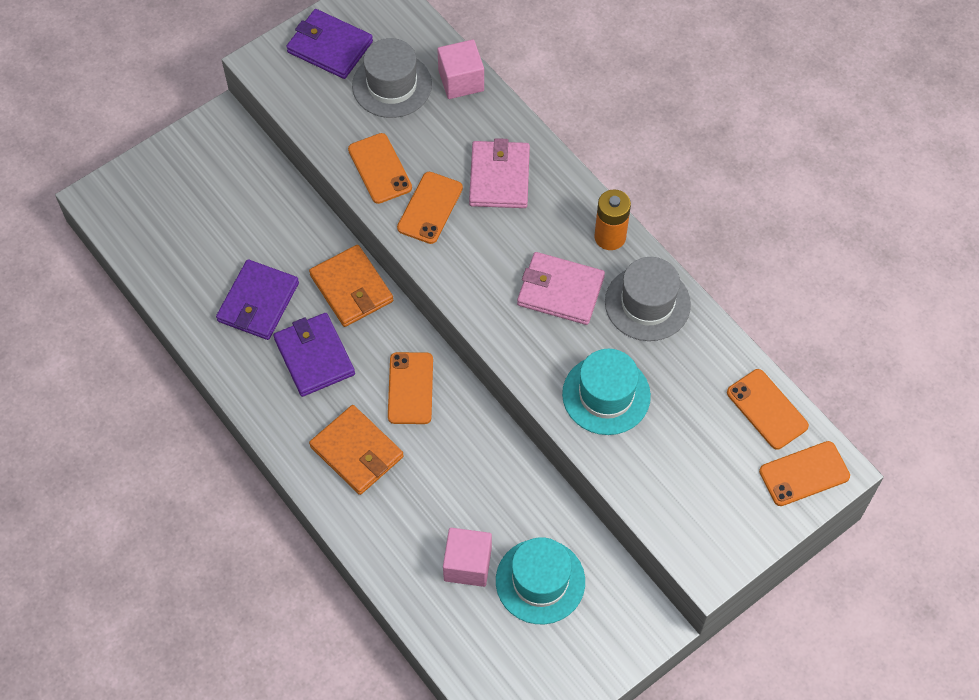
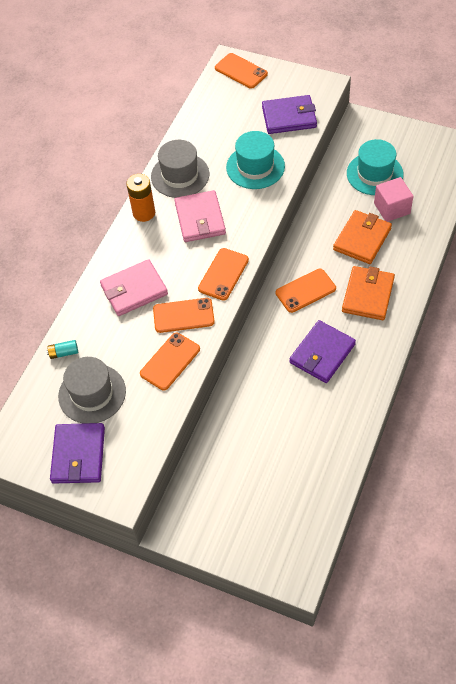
camera: 115 degrees left, 5 degrees down
(258, 302) = (306, 410): purple wallet -> purple wallet (289, 117)
(351, 288) = (258, 361): orange wallet -> orange wallet (362, 239)
(461, 80) = (63, 353): pink cube -> turquoise battery
(767, 409) = (213, 99): orange phone -> orange phone (223, 274)

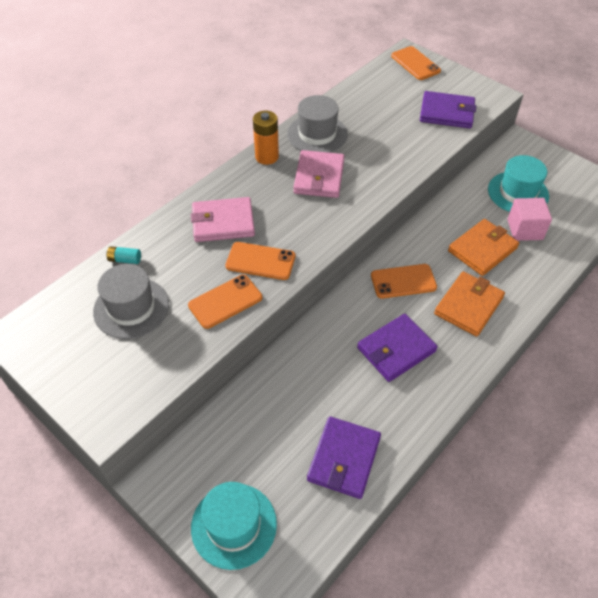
camera: 15 degrees right, 5 degrees down
(78, 455) = (85, 365): purple wallet -> purple wallet (344, 459)
(223, 274) = (319, 234): orange phone -> none
(255, 167) = (394, 146): turquoise hat -> turquoise hat (234, 525)

